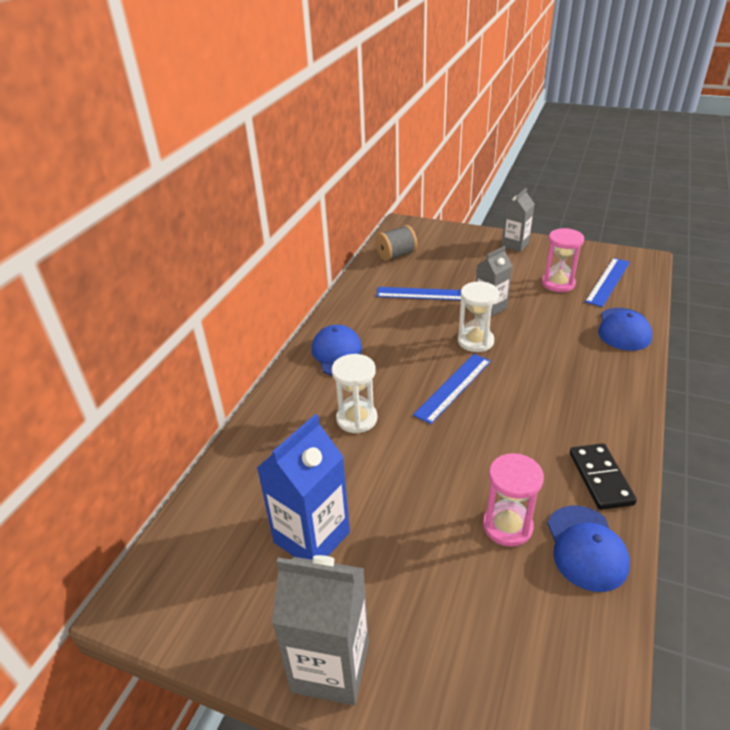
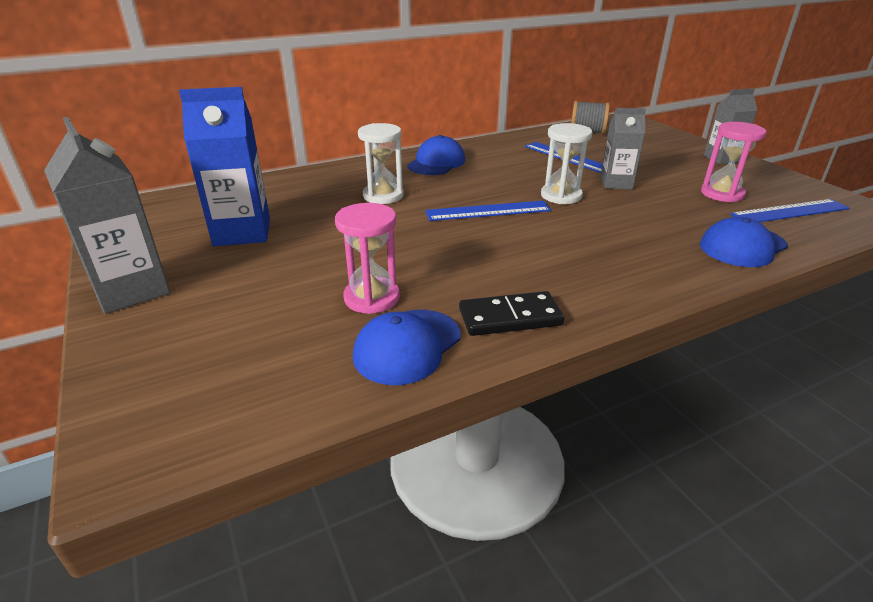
camera: 40 degrees right, 5 degrees down
(600, 478) = (510, 317): black domino -> black domino turned 45 degrees clockwise

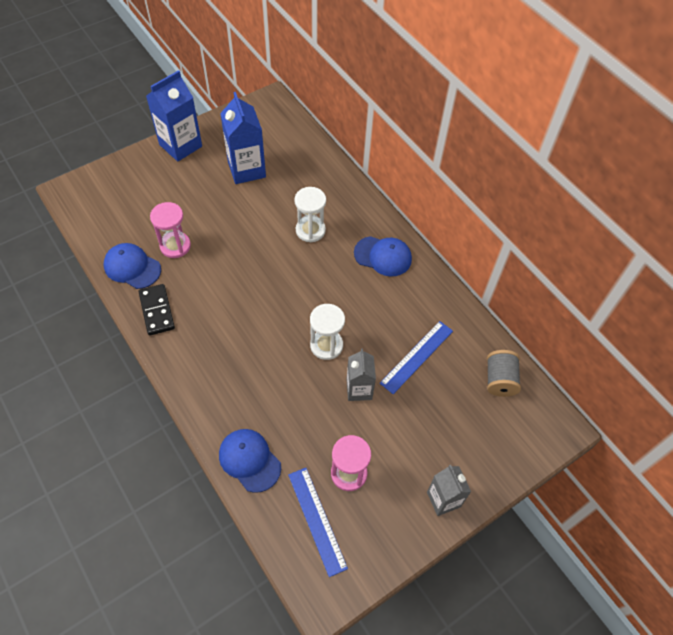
camera: 80 degrees right, 25 degrees up
(131, 290) = (180, 145): grey carton -> blue carton
(488, 211) = (292, 296): blue ruler -> none

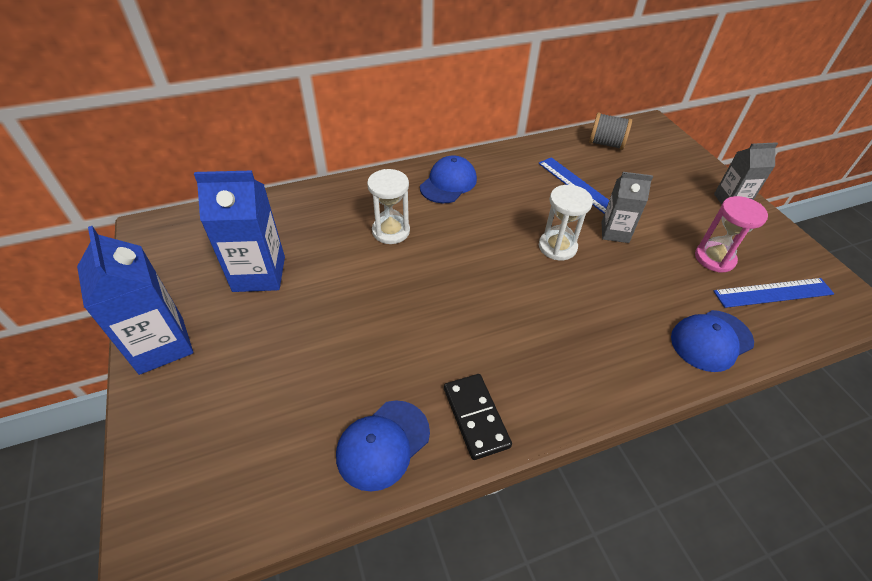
camera: 75 degrees left, 10 degrees down
(157, 311) = (476, 417): black domino -> black domino turned 75 degrees clockwise
(175, 246) = (361, 378): pink hourglass -> none

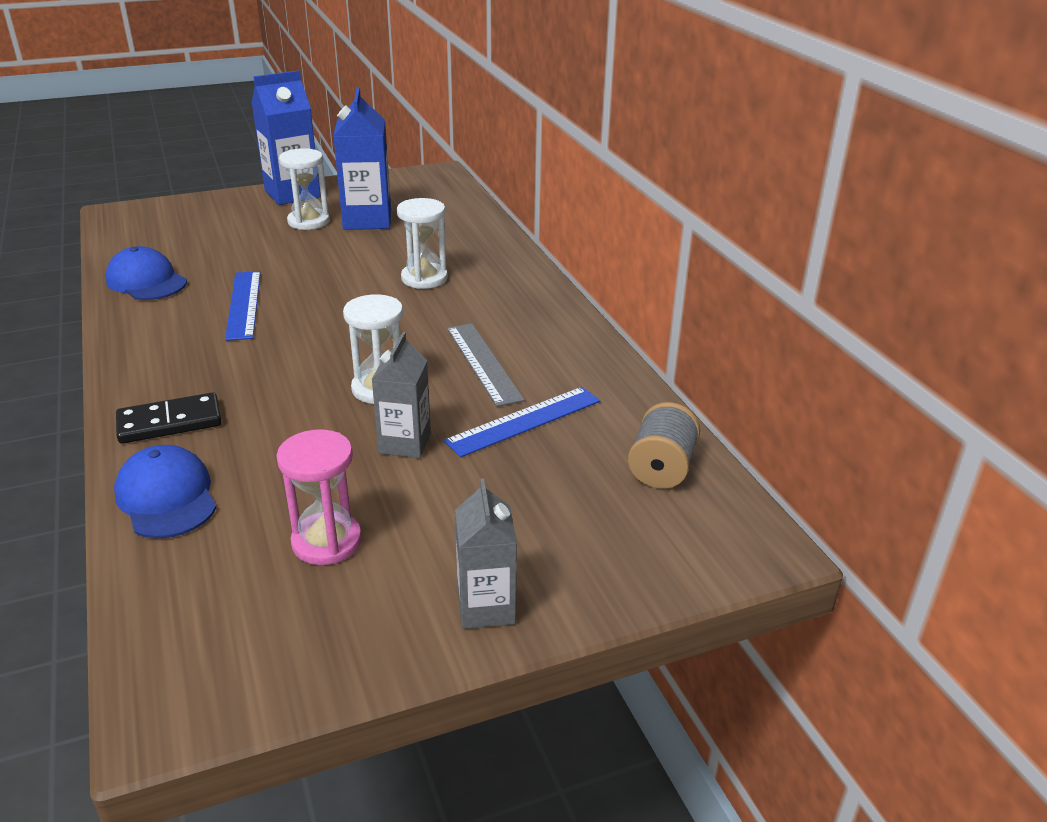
camera: 90 degrees right, 15 degrees down
(250, 320) = (308, 221): none -> white hourglass
(448, 183) = (521, 313): blue cap -> none
(476, 417) = (148, 323): black domino -> black domino (170, 422)
(516, 200) = (483, 363): none -> grey ruler
(773, 293) = (230, 594): blue ruler -> blue ruler (243, 304)

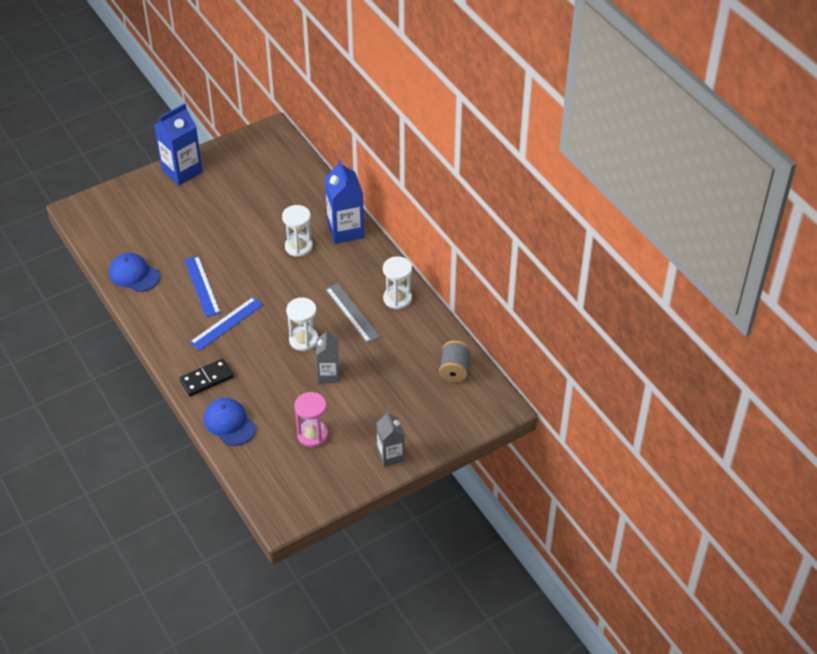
camera: 10 degrees left, 15 degrees up
(308, 221) = (206, 200): white hourglass -> white hourglass (397, 298)
(367, 220) = (243, 193): blue carton -> blue carton (345, 230)
(524, 421) = (383, 350): blue ruler -> blue ruler (226, 323)

